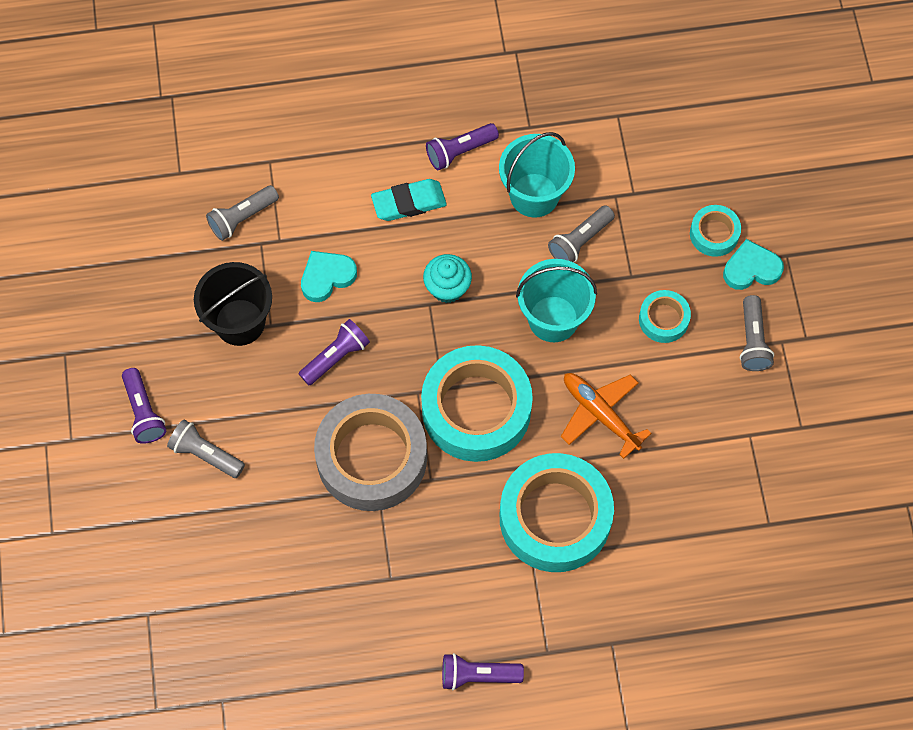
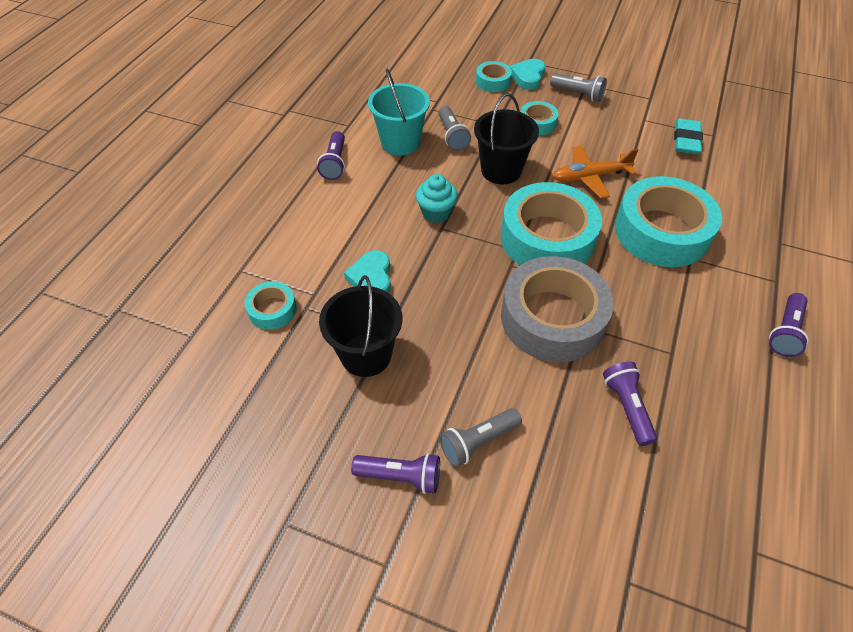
camera: 60 degrees left, 15 degrees down
(242, 218) = (272, 310): grey flashlight -> turquoise tape
(336, 357) = (446, 302): purple flashlight -> purple flashlight (627, 407)
(409, 203) = (350, 205): turquoise eraser -> turquoise eraser (686, 140)
(553, 319) = (501, 170): turquoise bucket -> black bucket

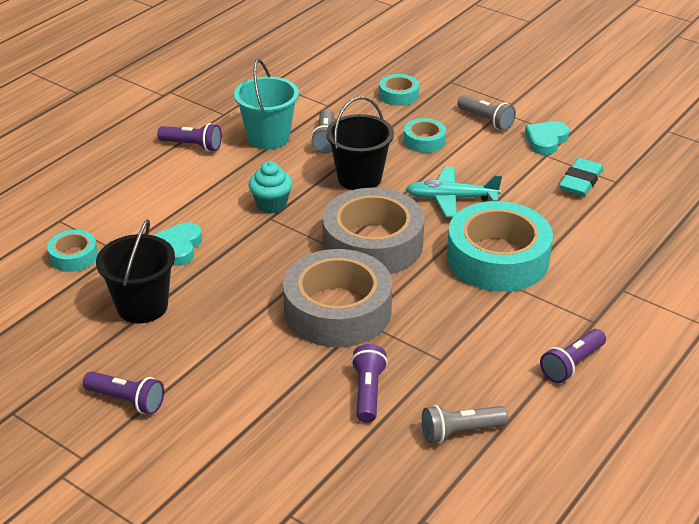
camera: 15 degrees right, 15 degrees down
(335, 163) = (192, 146): purple flashlight -> purple flashlight turned 90 degrees counterclockwise
(478, 441) = (210, 390): grey flashlight -> grey flashlight (460, 432)
(528, 77) = (440, 96): turquoise heart -> turquoise heart (546, 141)
(547, 238) = (372, 244): turquoise tape -> grey tape
(590, 177) = (451, 198): orange plane -> turquoise plane

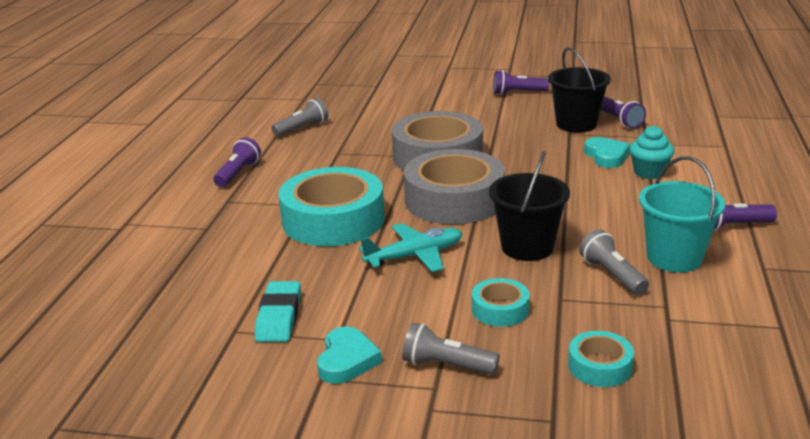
camera: 155 degrees right, 10 degrees down
(73, 256) = (670, 132): turquoise tape -> none
(271, 204) = (579, 202): turquoise cupcake -> turquoise cupcake (649, 172)
(368, 392) = (375, 128): purple flashlight -> purple flashlight (619, 120)

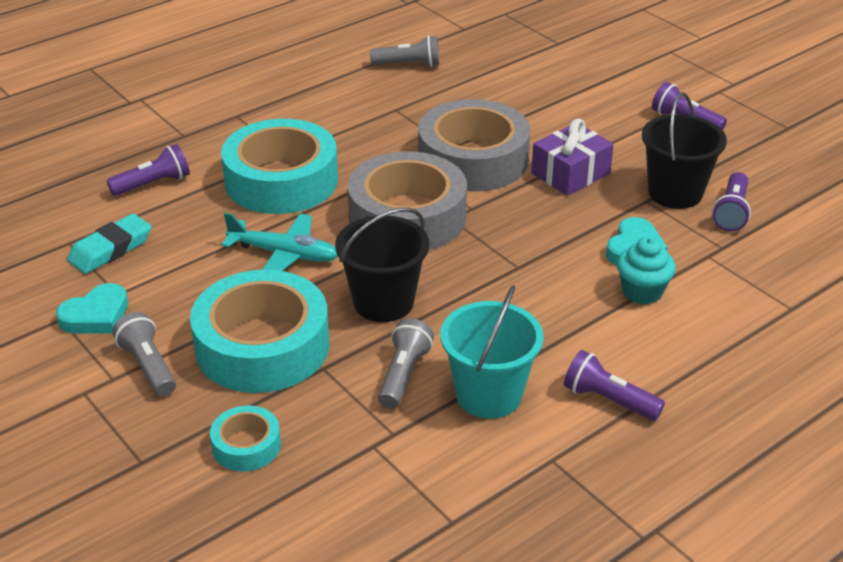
camera: 40 degrees right, 10 degrees up
(238, 173) = (285, 90): purple flashlight -> purple flashlight (153, 184)
(500, 309) = (262, 346): turquoise tape -> turquoise tape, size x2.14
(506, 139) = (570, 173): none -> purple gift

